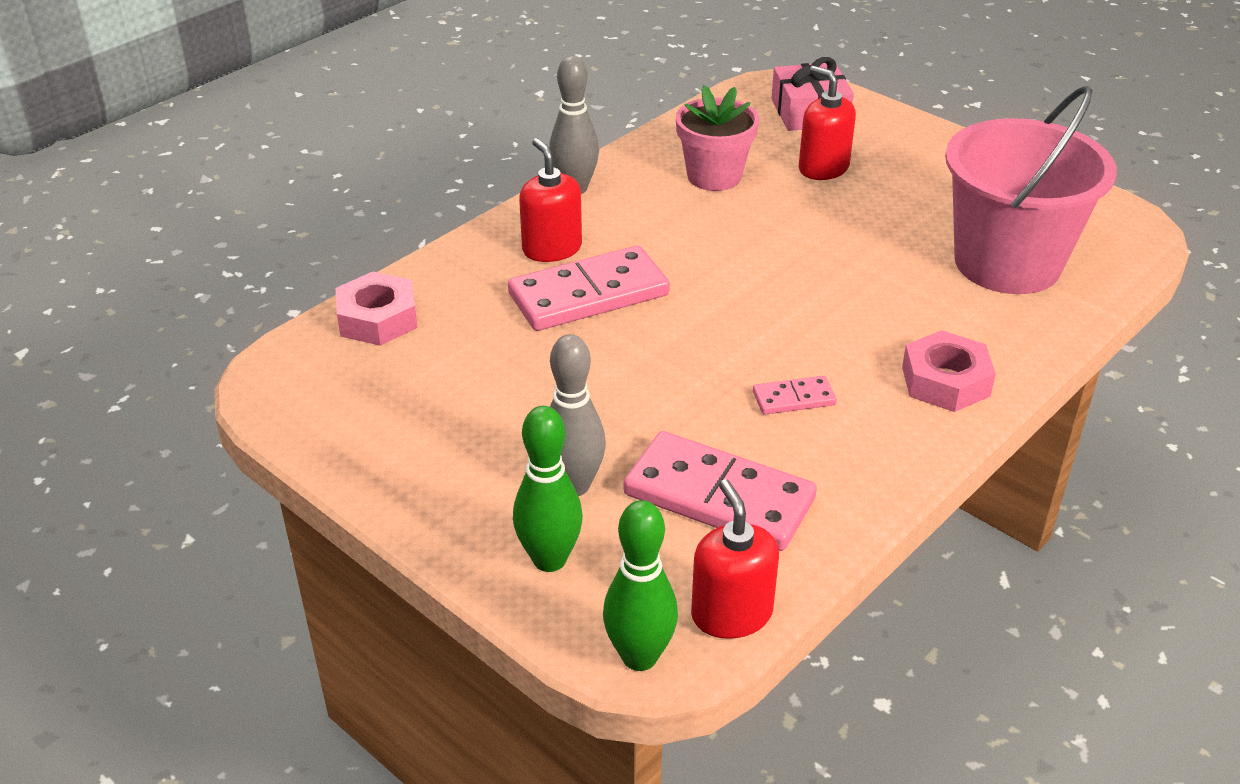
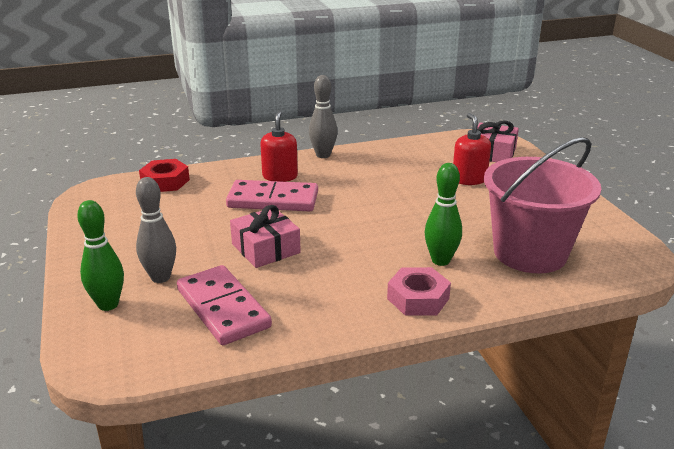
camera: 30 degrees right, 10 degrees down
(378, 319) = (165, 182): pink nut -> red nut
(639, 657) = (91, 364): green bowling pin -> green bowling pin (440, 260)
(670, 380) = (266, 248): none -> pink gift
(714, 176) = (402, 168): pink flower pot -> none
(731, 614) = (159, 364): red soap dispenser -> none
(794, 398) = (320, 277): pink domino -> none

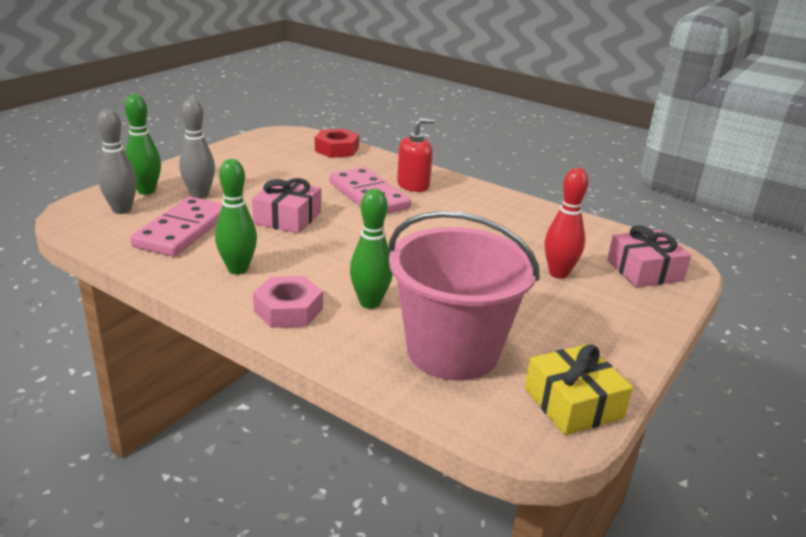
camera: 50 degrees right, 0 degrees up
(323, 155) = (482, 190): grey bowling pin -> grey bowling pin (122, 210)
(329, 301) = (238, 269): none -> green bowling pin
(469, 179) = (558, 273): red soap dispenser -> red bowling pin
(615, 237) = (573, 403): none -> yellow gift

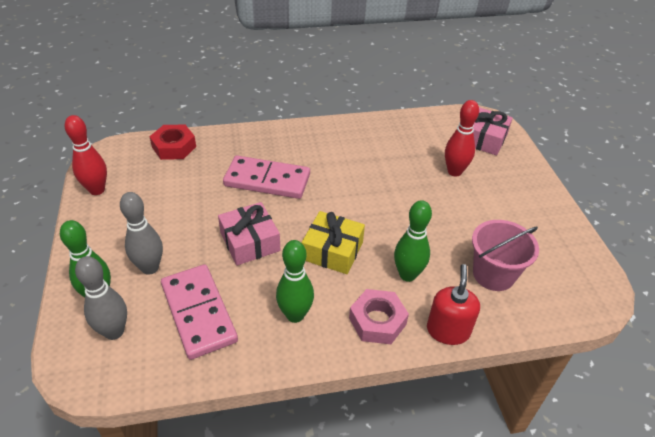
camera: 45 degrees left, 15 degrees up
(244, 146) = (97, 190): none -> red bowling pin
(413, 185) = (279, 150): red soap dispenser -> red soap dispenser (448, 330)
(452, 351) = (493, 274): pink bucket -> pink bucket, size x0.61
(573, 403) = (579, 262): yellow gift -> yellow gift (332, 251)

